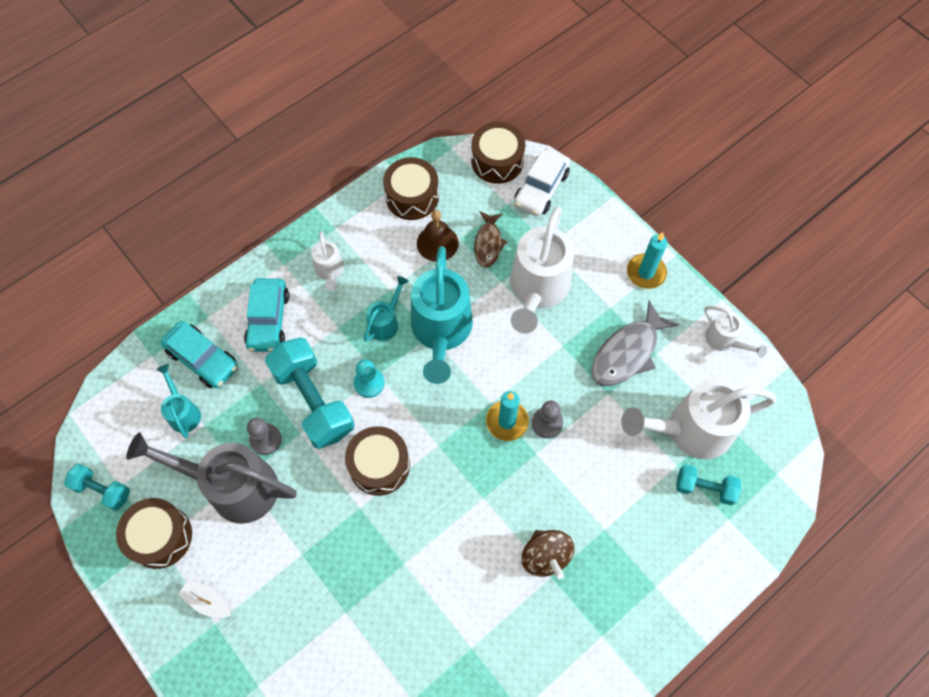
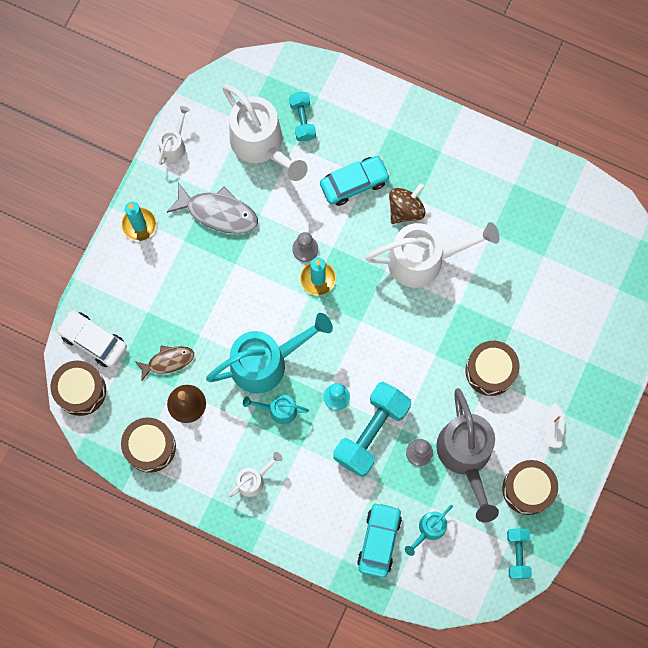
camera: 115 degrees left, 10 degrees up
(268, 320) = (321, 506): turquoise car -> turquoise car (354, 183)
(379, 465) = (397, 356): brown drum -> brown drum (490, 371)
(537, 290) = (194, 303): white watering can -> white watering can (424, 260)
(541, 188) = (93, 341): white car -> white car turned 150 degrees counterclockwise

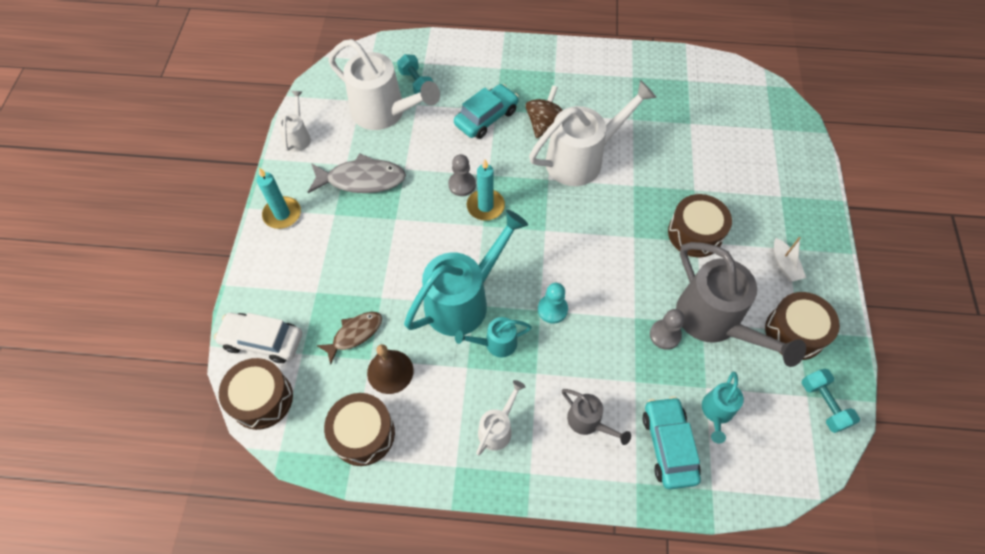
camera: 20 degrees left, 15 degrees down
(325, 500) = (588, 422): none -> grey watering can
(371, 432) = (605, 332): turquoise dumbbell -> none

